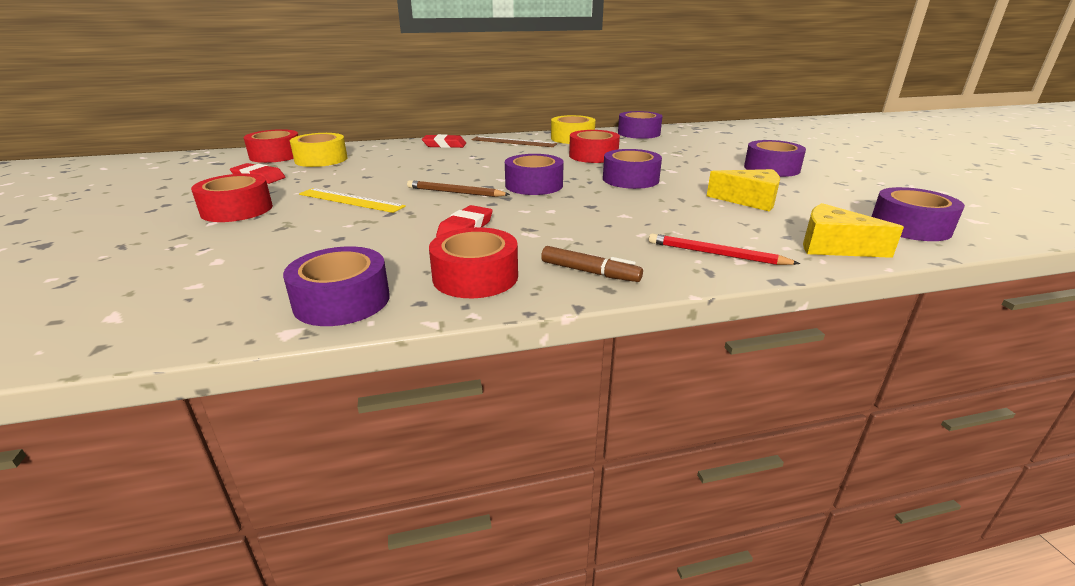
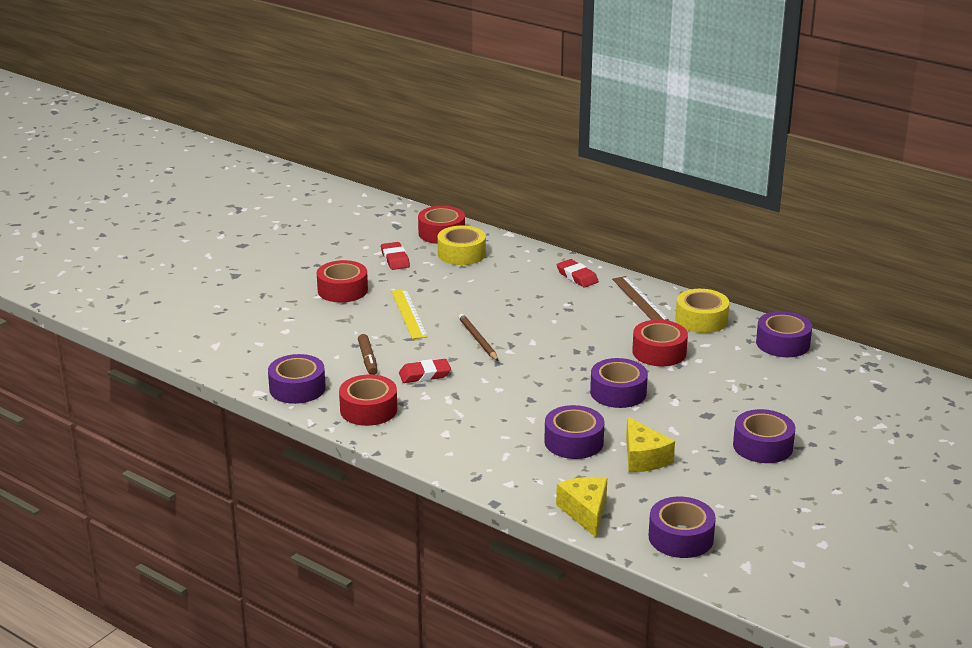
camera: 50 degrees right, 0 degrees up
(534, 185) = (539, 360): purple tape -> purple tape (574, 442)
(590, 272) = (421, 440): brown marker -> brown marker (368, 359)
(716, 254) = (508, 473): red pencil -> none

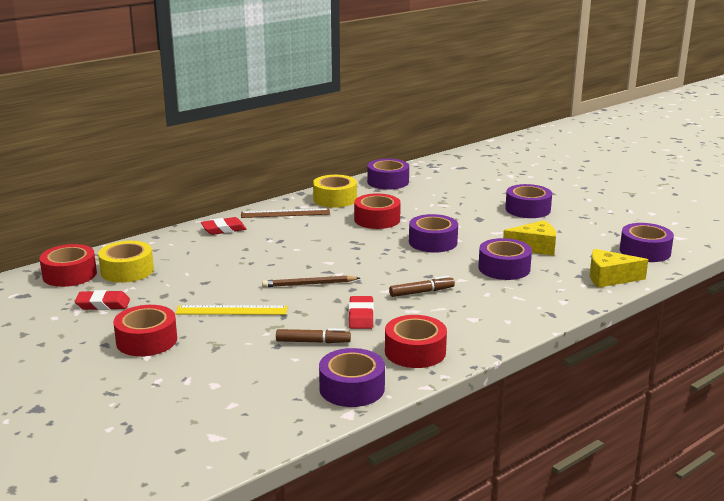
camera: 75 degrees left, 5 degrees down
(490, 399) = (421, 292): none -> brown marker

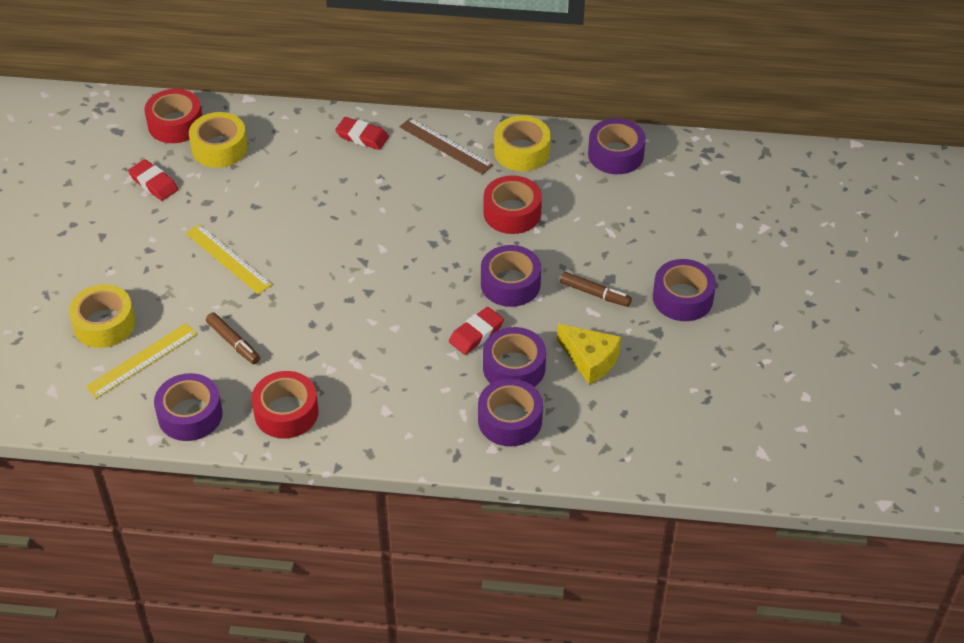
camera: 45 degrees right, 25 degrees up
(146, 340) = (131, 252): red tape -> none
(193, 382) = (104, 324): none -> yellow tape
(260, 383) = (141, 360): none -> yellow ruler
(309, 284) = (326, 267): brown pencil -> none
(361, 316) = (307, 339): red eraser -> red eraser (476, 334)
(421, 292) = (396, 346): brown marker -> brown marker (595, 294)
(609, 278) = (585, 453): yellow cheese -> none
(645, 251) = (687, 445): purple tape -> purple tape (510, 420)

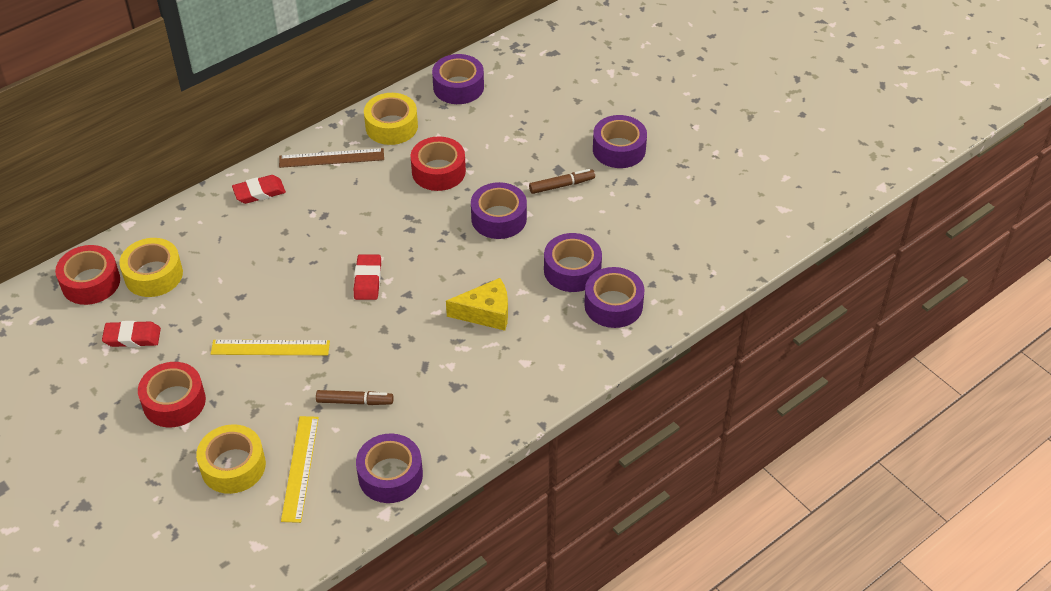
camera: 45 degrees left, 0 degrees up
(286, 412) = (458, 418): red tape -> red tape (174, 402)
(476, 334) = (519, 267): red eraser -> red eraser (368, 280)
(590, 360) = (613, 229): yellow cheese -> yellow cheese (486, 313)

